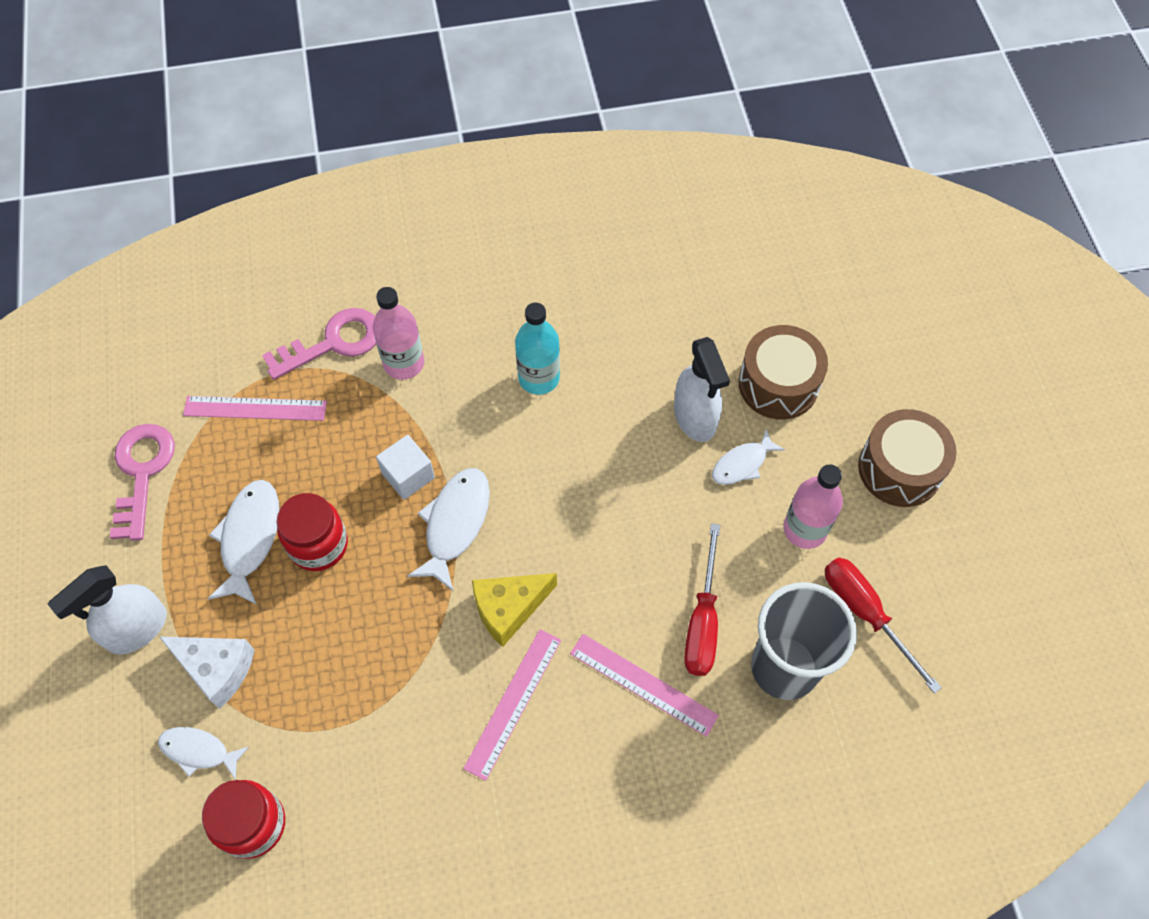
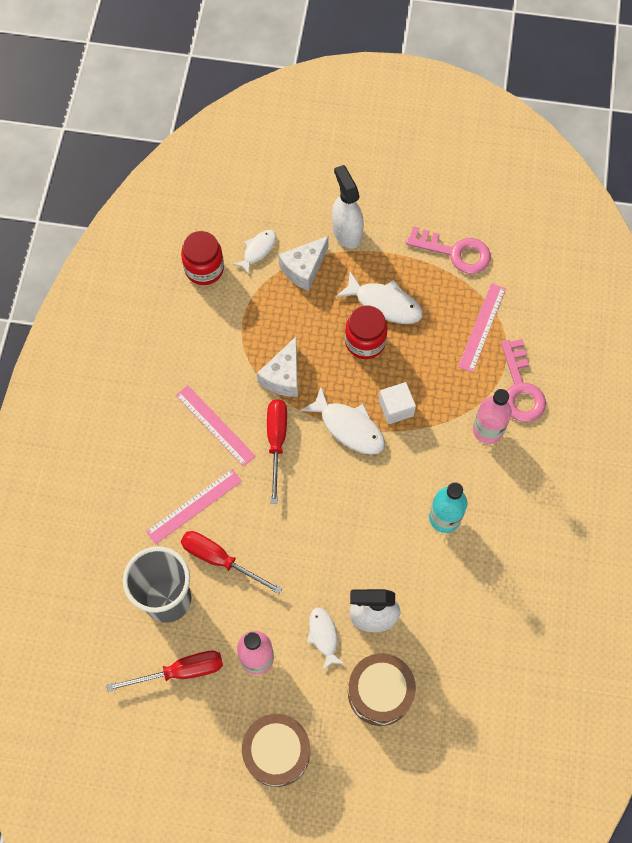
camera: 110 degrees right, 5 degrees up
(406, 635) = (283, 376): none -> white cheese
(509, 609) = (276, 442): yellow cheese -> red screwdriver

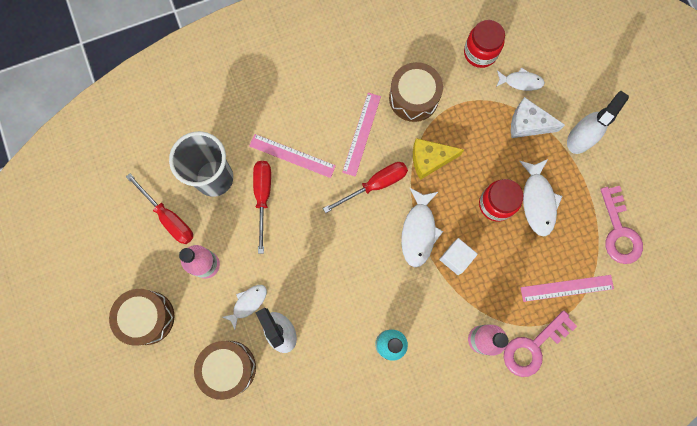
camera: 60 degrees right, 10 degrees up
(210, 355) = (413, 98): none -> brown drum
(283, 376) = (430, 160): white cheese -> yellow cheese

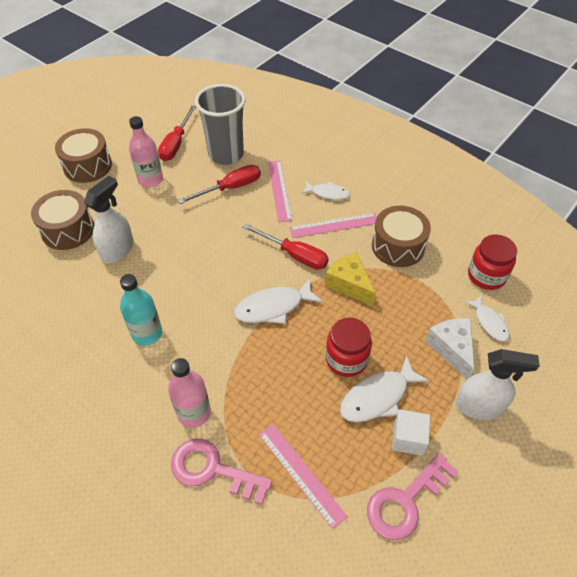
camera: 60 degrees right, 25 degrees down
(248, 303) = (132, 218): white fish -> white fish (328, 193)
(455, 258) = (266, 350): white cube -> white cube (408, 438)

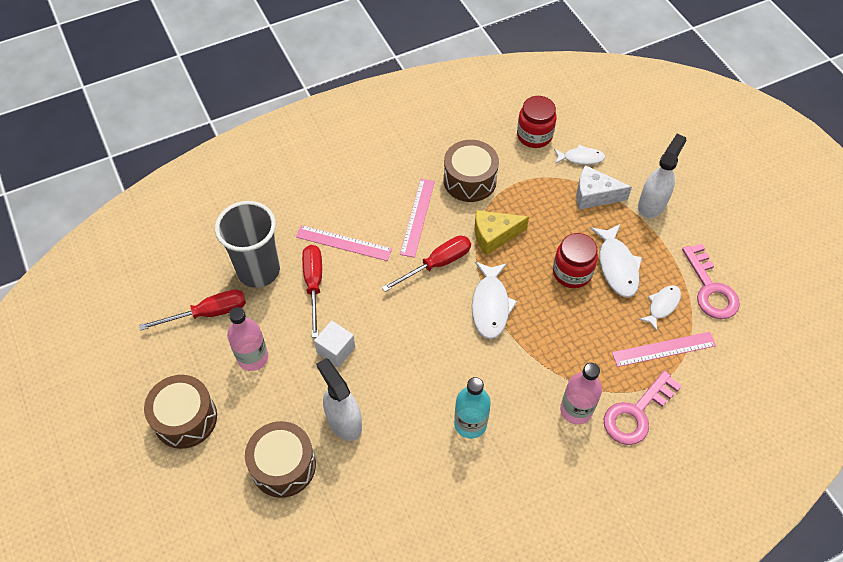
camera: 65 degrees left, 5 degrees up
(176, 144) = (208, 313): red screwdriver -> red screwdriver turned 60 degrees counterclockwise
(328, 193) = (372, 204): white fish -> white fish (662, 305)
(408, 438) = (661, 263): white cube -> white cube (336, 350)

